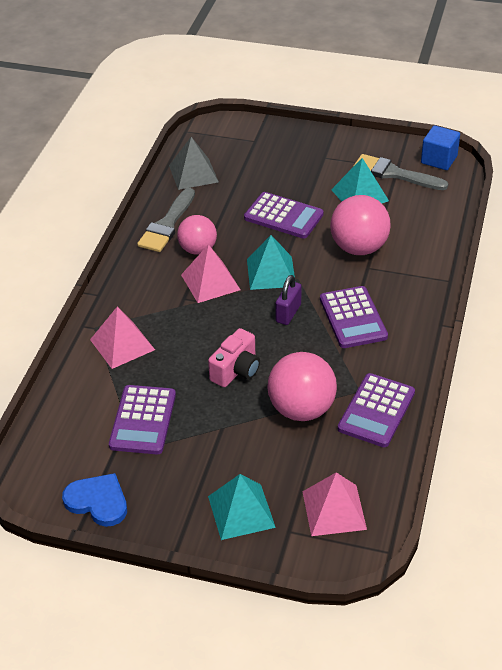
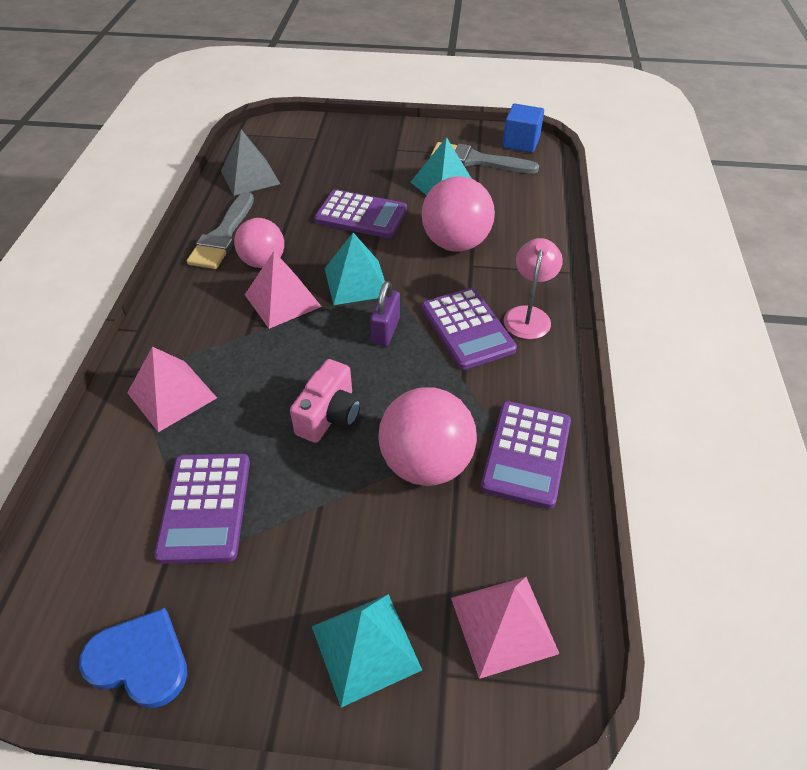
camera: 10 degrees left, 5 degrees up
(404, 312) = (528, 315): none -> pink lamp

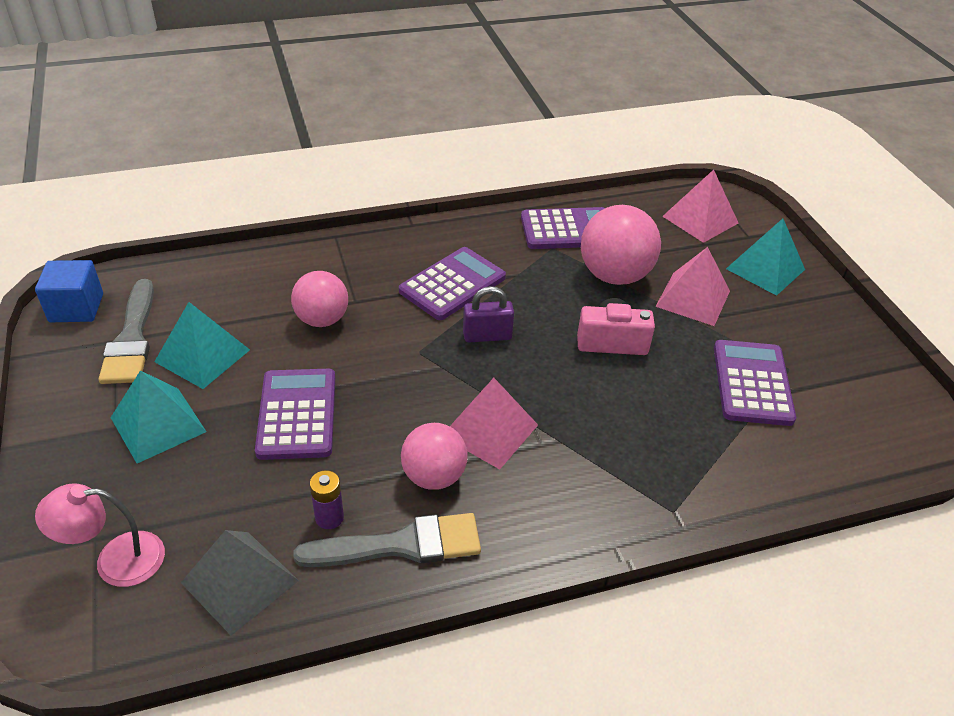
camera: 115 degrees left, 5 degrees down
(140, 660) = (874, 366): blue heart -> none
(172, 395) = (672, 463): pink pyramid -> pink pyramid (693, 298)
(205, 507) = (752, 383): purple calculator -> purple calculator turned 60 degrees counterclockwise
(266, 213) = (329, 517): none -> purple battery
(356, 282) = (426, 379): turquoise pyramid -> turquoise pyramid (158, 424)
(455, 243) = (322, 319): pink ball -> pink ball, size x0.67
(528, 315) = (412, 252): pink lamp -> pink lamp (116, 560)

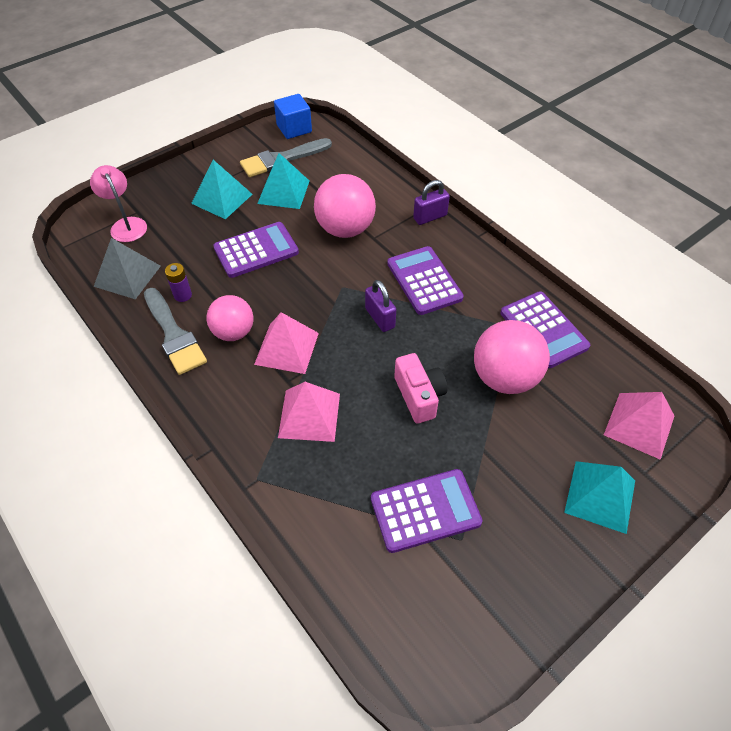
camera: 70 degrees right, 10 degrees up
(322, 319) = (345, 229): pink ball -> pink ball, size x1.50
(356, 247) = (430, 217): none -> purple padlock
(452, 284) = (424, 281): purple calculator -> purple calculator turned 135 degrees counterclockwise
(693, 298) = (512, 442): pink pyramid -> pink pyramid (309, 415)

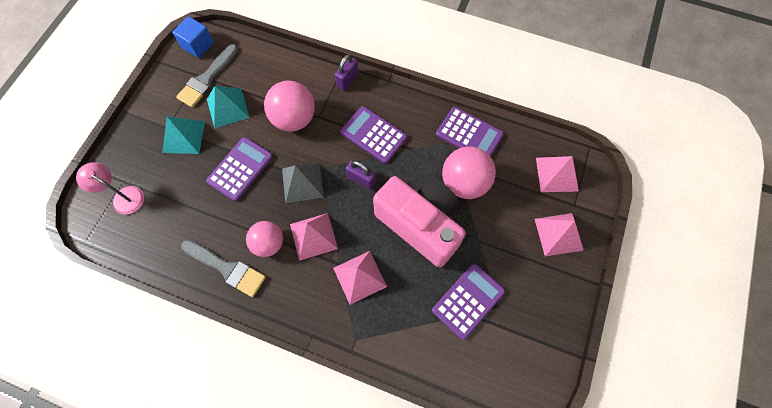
camera: 30 degrees left, 15 degrees up
(127, 276) = (157, 240): grey pyramid -> grey pyramid (302, 182)
(183, 295) = (211, 234): purple battery -> none
(419, 396) = (420, 225): pink camera -> pink camera, size x2.01
(600, 496) = (558, 234): turquoise pyramid -> pink pyramid

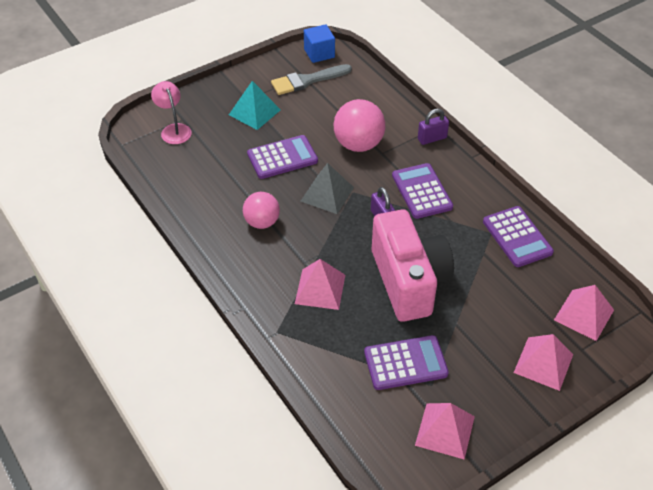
camera: 35 degrees right, 20 degrees down
(227, 108) = (307, 109): turquoise pyramid -> none
(227, 268) = (214, 221): grey brush -> none
(313, 236) = (304, 237): pink pyramid -> pink pyramid (445, 430)
(464, 183) = (480, 272): pink ball -> none

